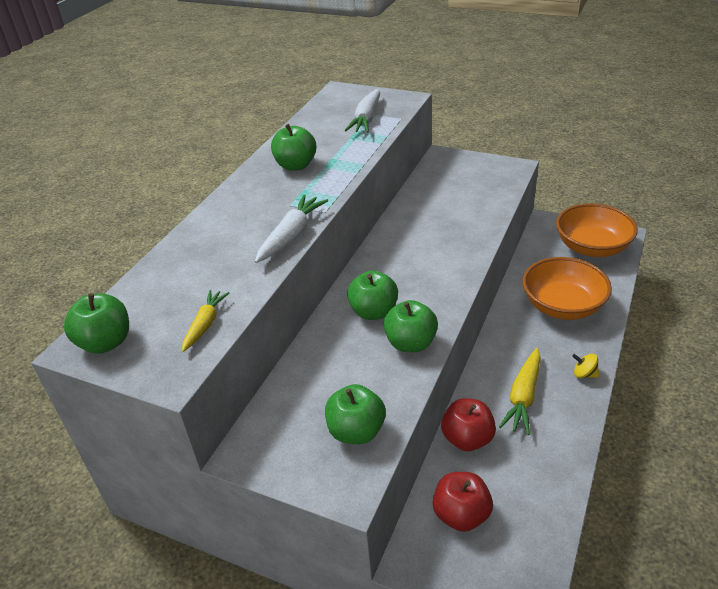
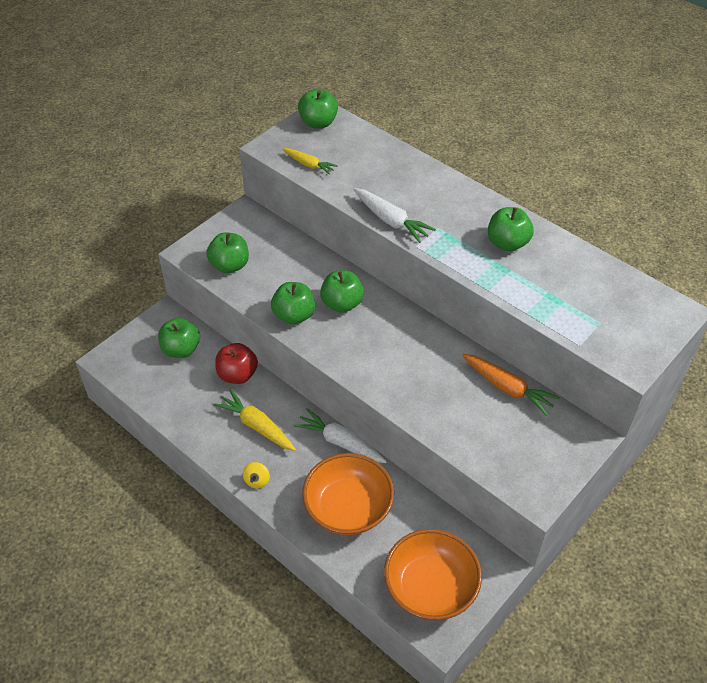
camera: 105 degrees right, 10 degrees up
(366, 118) = (591, 317): white carrot -> white carrot (340, 442)
(420, 196) = (507, 388): none -> orange carrot
(461, 515) = (181, 349): red apple -> green apple
(584, 374) = (257, 480): yellow spinning top -> yellow spinning top turned 150 degrees clockwise

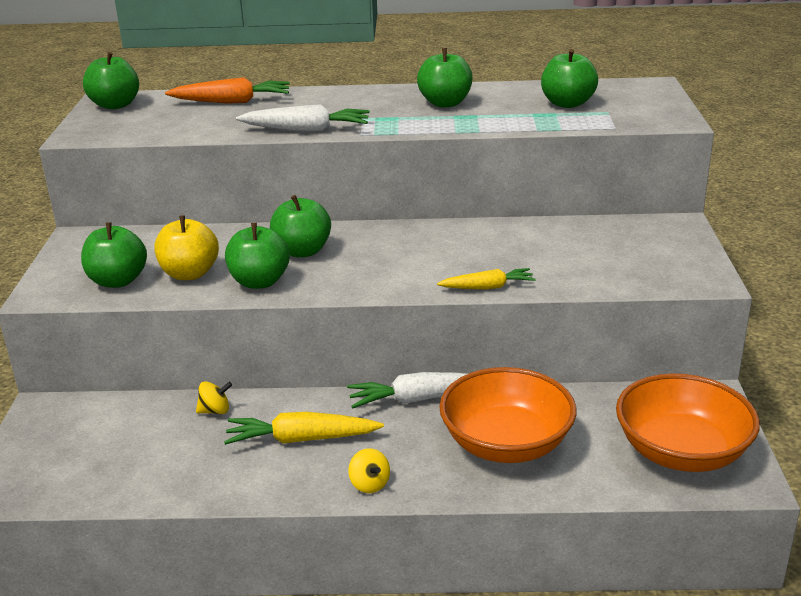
camera: 40 degrees left, 20 degrees down
(181, 349) = (105, 428): green apple -> green apple (567, 103)
(237, 375) = (215, 411): red apple -> yellow spinning top
(268, 283) = (190, 274): none -> yellow apple
(309, 165) = (150, 130): yellow carrot -> yellow carrot (487, 287)
(507, 388) = (560, 230): orange carrot -> orange carrot (231, 102)

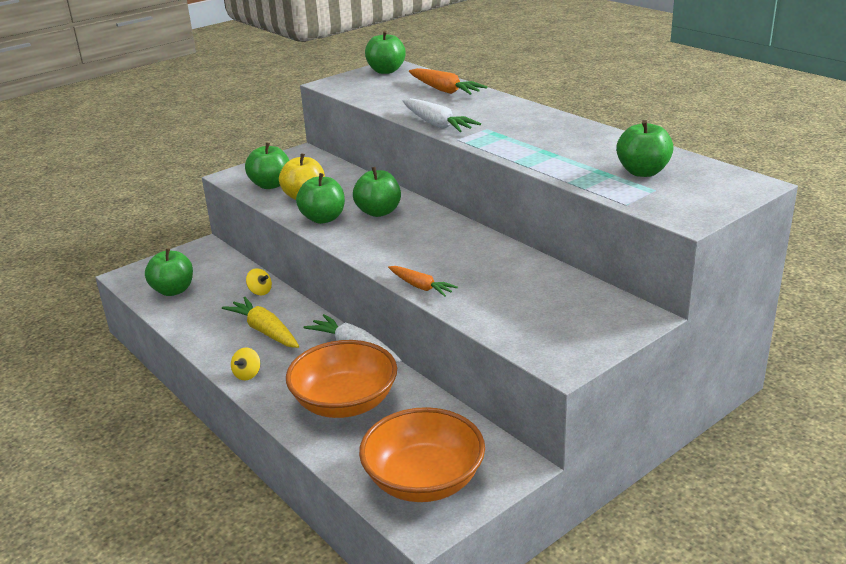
camera: 50 degrees right, 0 degrees up
(445, 103) = (560, 138): green apple -> green apple (173, 290)
(487, 287) = (421, 286): yellow carrot -> orange carrot

